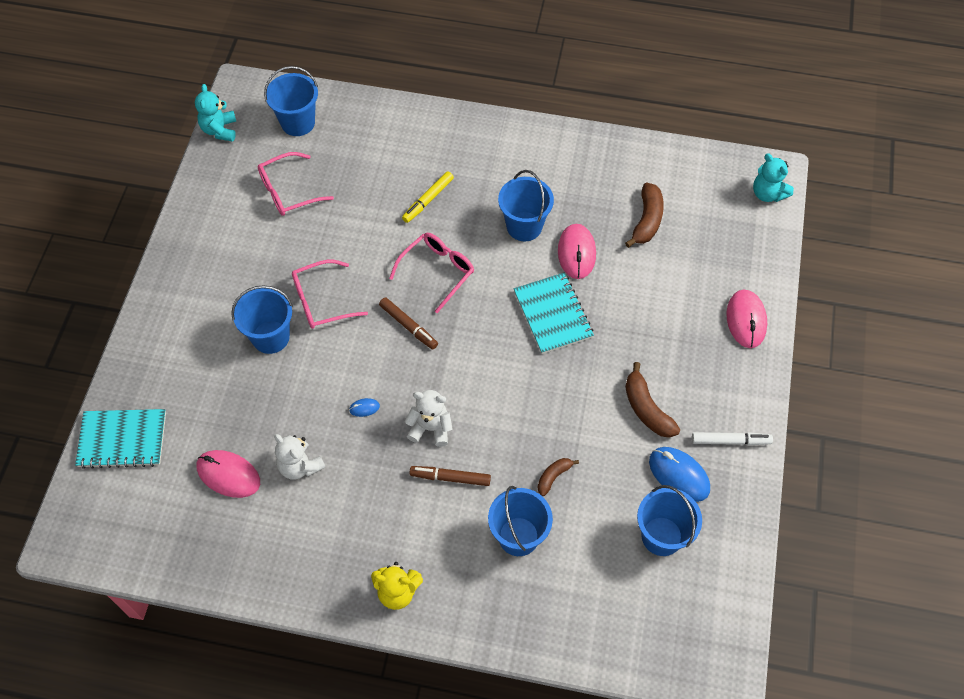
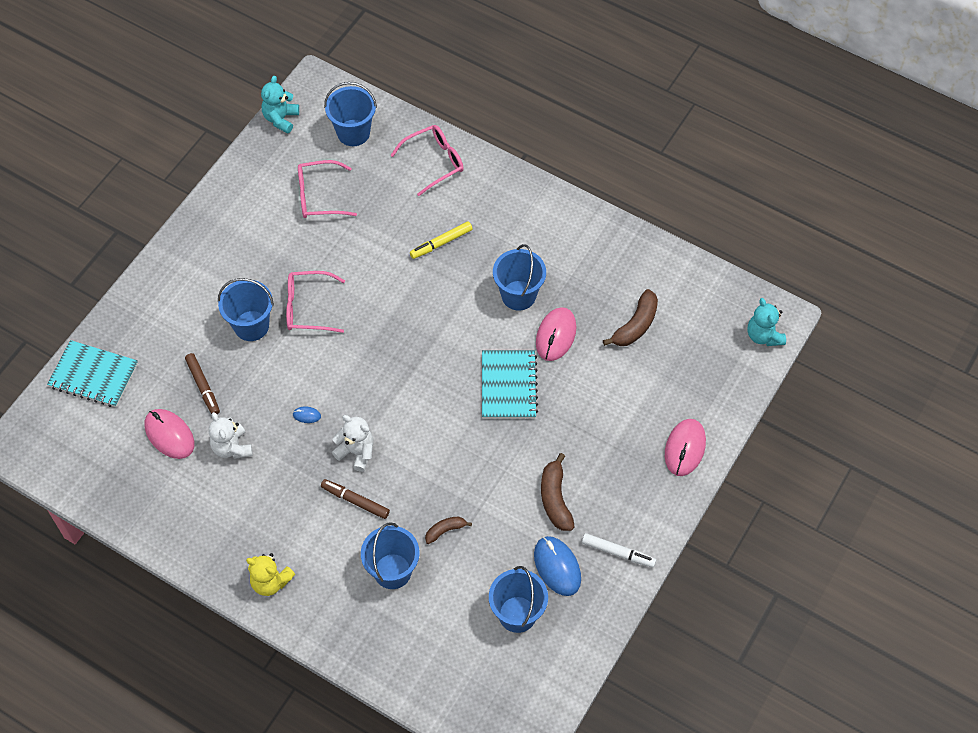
camera: 20 degrees right, 0 degrees up
(408, 326) = (375, 354): brown marker -> brown marker (203, 386)
(437, 271) = (421, 313): pink glasses -> pink glasses (434, 162)

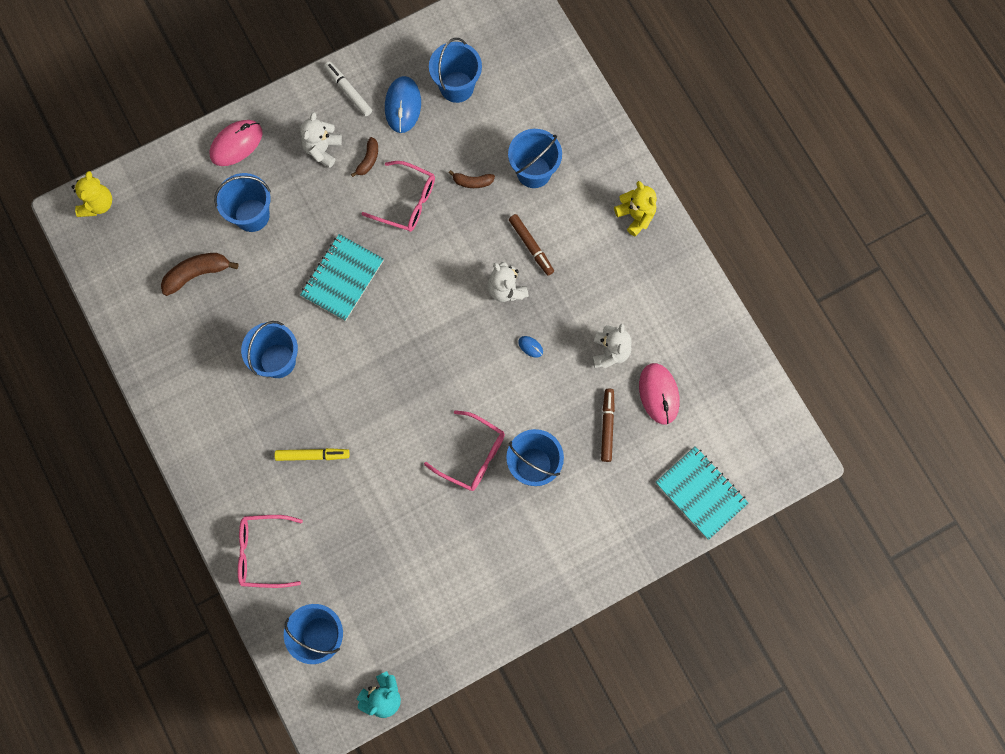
camera: 150 degrees left, 15 degrees up
(319, 196) = (396, 576): pink glasses -> pink glasses (407, 202)
(555, 335) = (271, 303): pink mouse -> none
(555, 498) = (368, 160): brown banana -> brown banana, size x0.59
(604, 486) = (322, 149): none -> white teddy bear
(625, 396) = (252, 215): none -> blue bucket
(763, 335) = (97, 204): turquoise teddy bear -> yellow teddy bear

